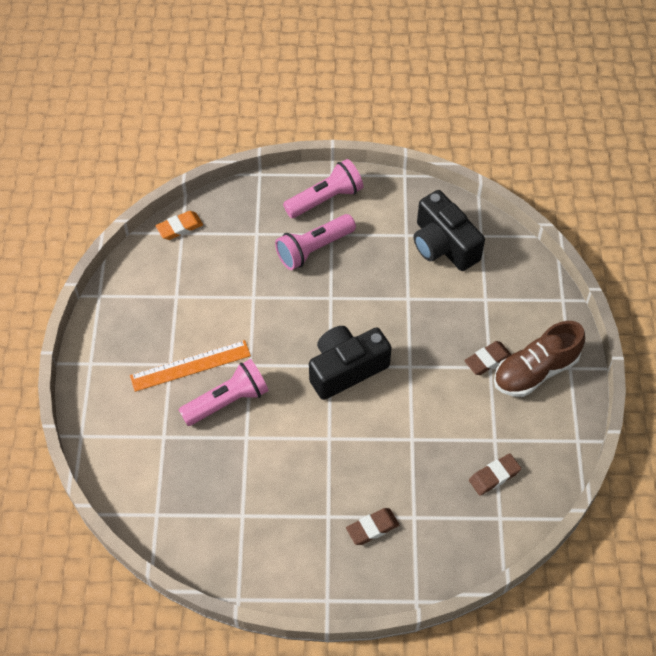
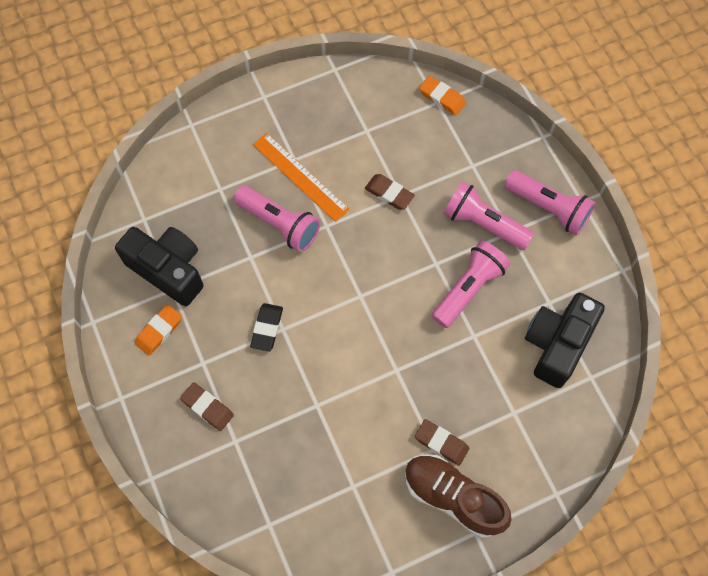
camera: 65 degrees right, 10 degrees up
(278, 542) = (159, 331): none -> orange eraser
(322, 450) = (267, 328): none -> black eraser
(346, 369) = (363, 312): black camera -> black camera (168, 270)
(365, 284) = (468, 289): none -> pink flashlight
(494, 476) = (312, 501): brown eraser -> brown eraser (389, 193)

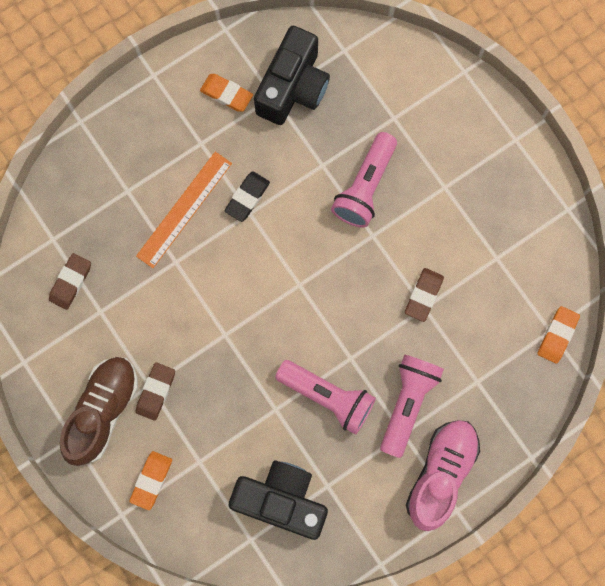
camera: 80 degrees right, 10 degrees up
(207, 407) = (156, 158): brown eraser -> brown eraser (71, 282)
(267, 328) = (247, 197): black eraser -> black eraser turned 60 degrees counterclockwise
(300, 177) = (425, 197): orange ruler -> orange ruler (184, 209)
(526, 460) = (151, 480): none -> orange eraser
(548, 208) = (440, 473): pink flashlight -> pink shoe

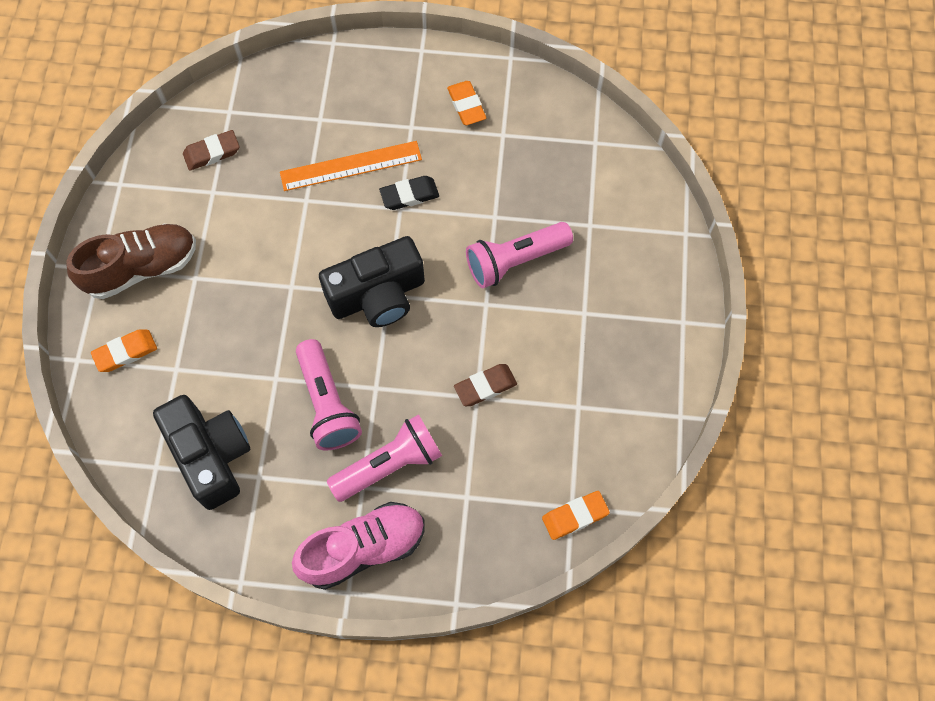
camera: 40 degrees right, 10 degrees down
(156, 391) = (195, 286): brown eraser -> none
(293, 87) = (525, 139): black camera -> black camera (378, 295)

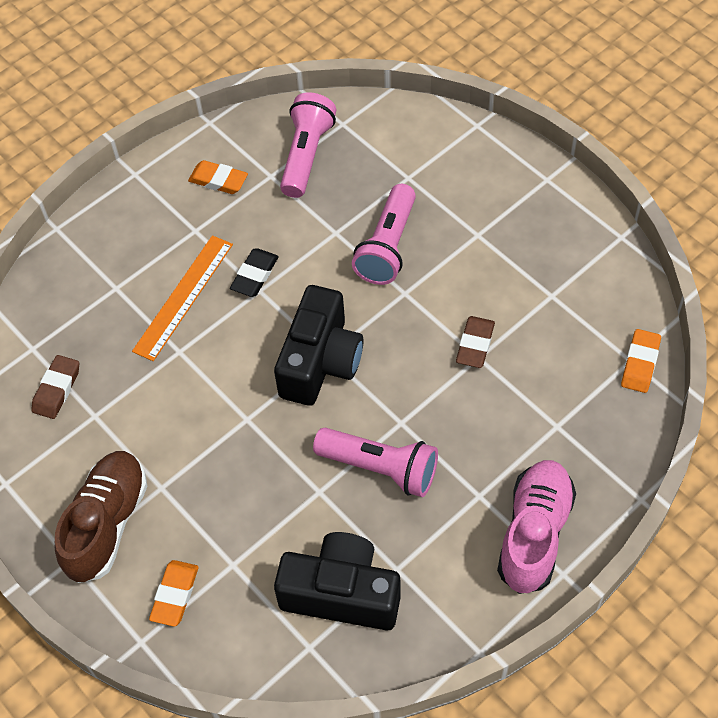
camera: 45 degrees left, 10 degrees down
(389, 464) = (478, 461): pink flashlight -> pink flashlight (306, 155)

